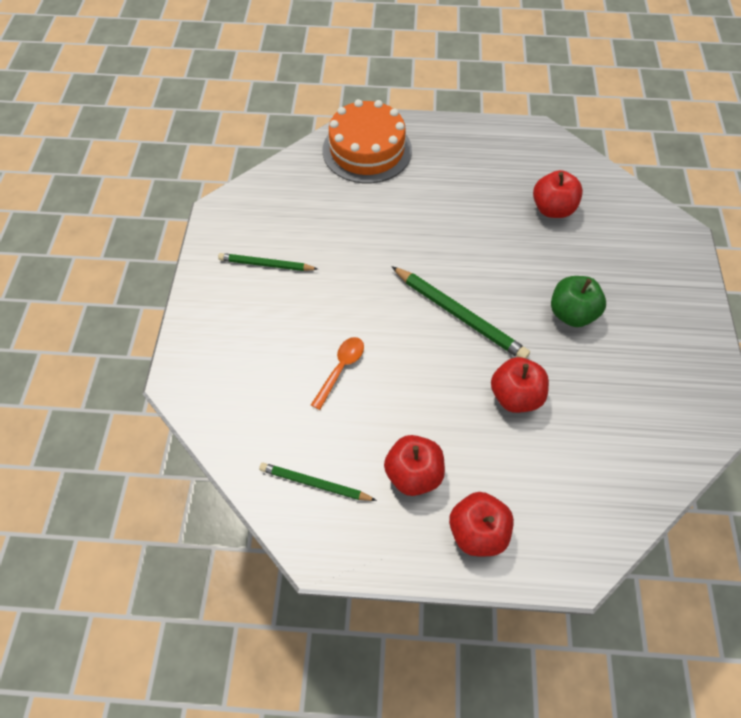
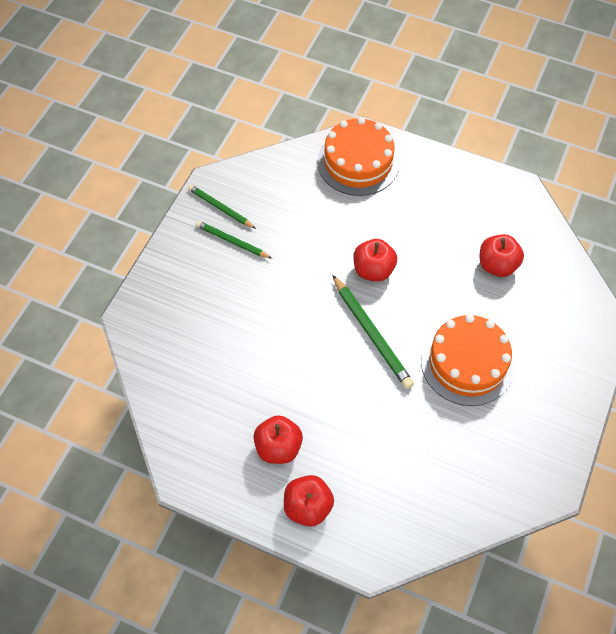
camera: 20 degrees right, 0 degrees up
(315, 483) = (201, 429): green pencil -> green pencil (220, 208)
(340, 369) = (256, 347): orange spoon -> none
(515, 396) = (386, 415): red apple -> red apple (373, 270)
(571, 313) = (467, 363): green apple -> orange cake

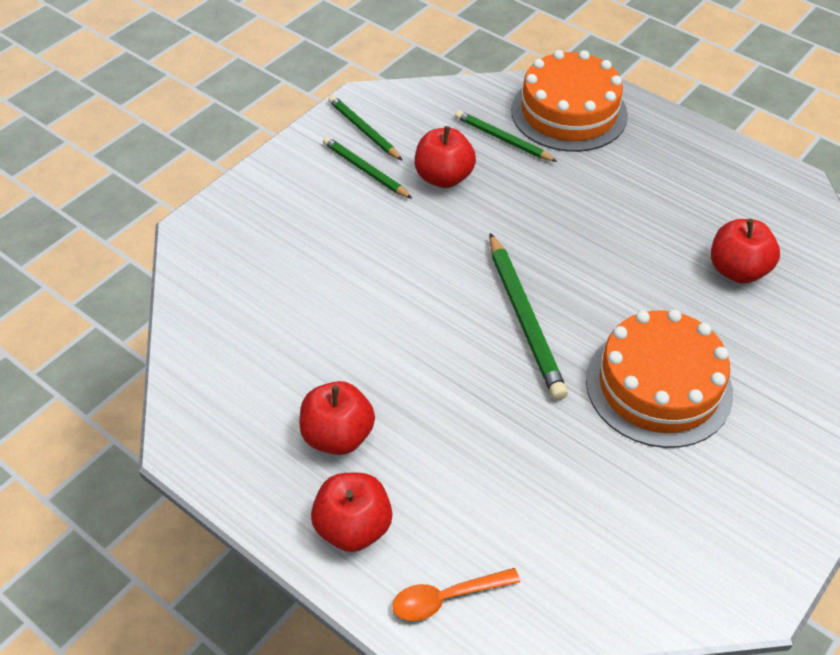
camera: 15 degrees right, 10 degrees down
(319, 194) = (503, 139): none -> green pencil
(373, 270) = (551, 241): red apple -> red apple (444, 177)
(377, 537) = (447, 598): none -> orange spoon

